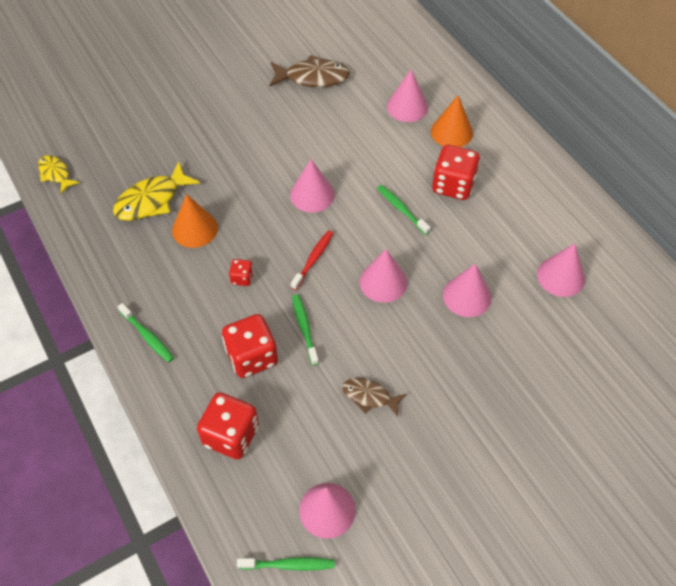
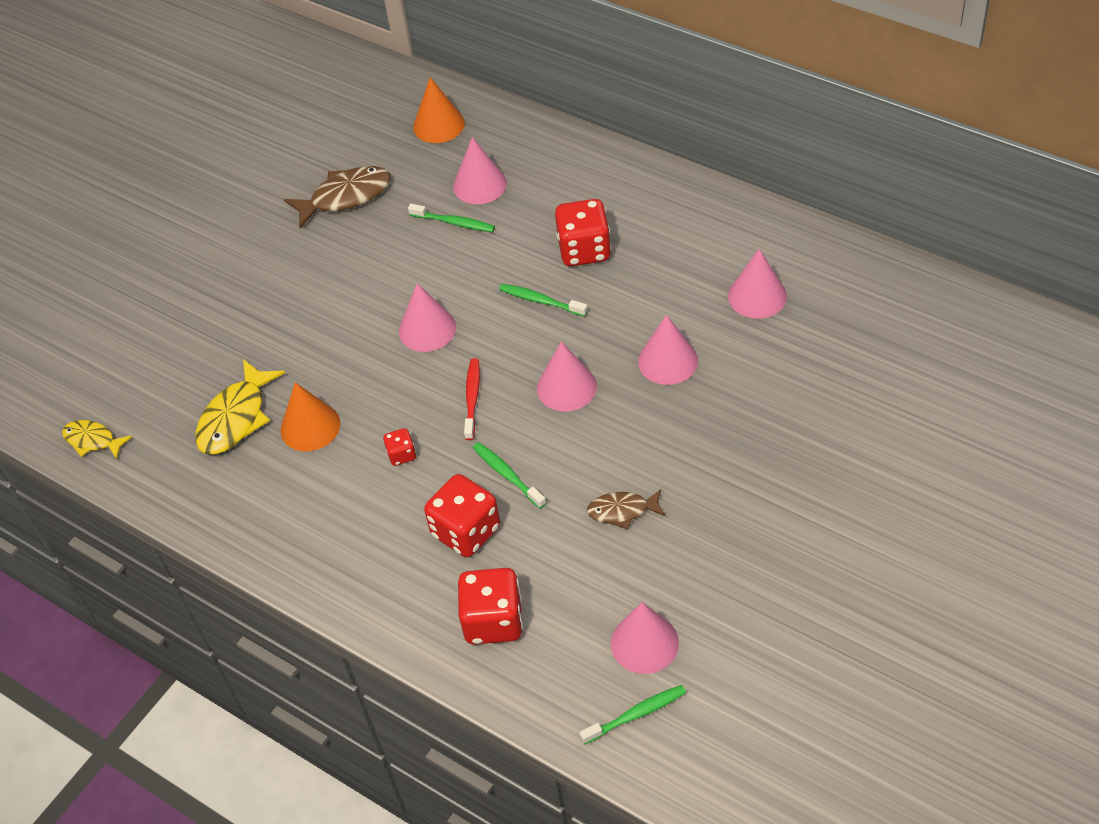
camera: 20 degrees left, 5 degrees down
(147, 336) = (329, 565): green toothbrush -> green toothbrush (454, 222)
(451, 132) = (548, 192): orange cone -> orange cone (438, 125)

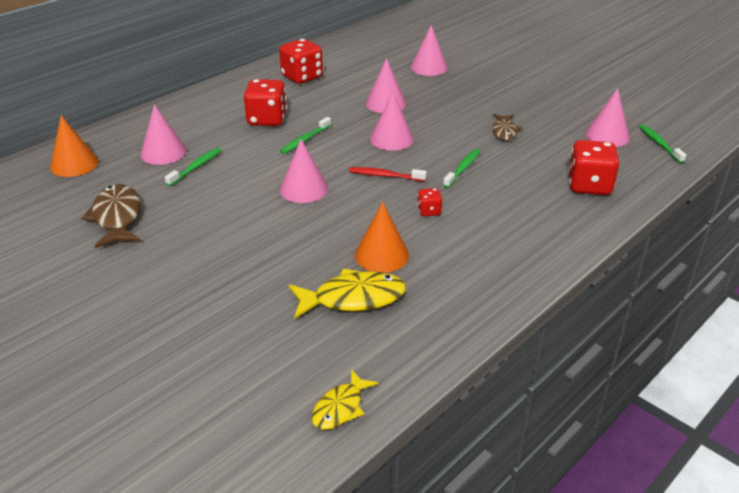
camera: 85 degrees left, 15 degrees down
(236, 418) = (353, 298): yellow fish -> yellow fish turned 45 degrees counterclockwise
(466, 531) = (509, 189): red dice -> red dice (302, 77)
(507, 475) = (462, 168): green toothbrush -> green toothbrush turned 150 degrees clockwise
(757, 296) = (347, 72): pink cone -> pink cone (429, 67)

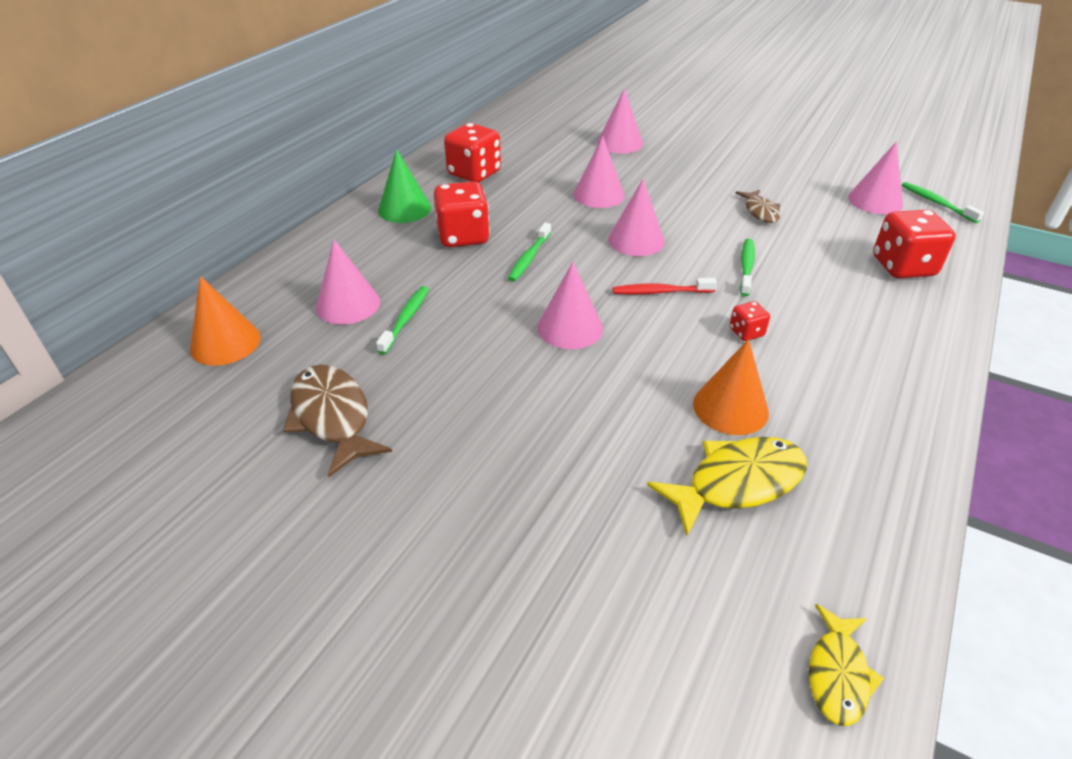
camera: 15 degrees left, 5 degrees up
(237, 95) = (404, 209): none -> green cone

